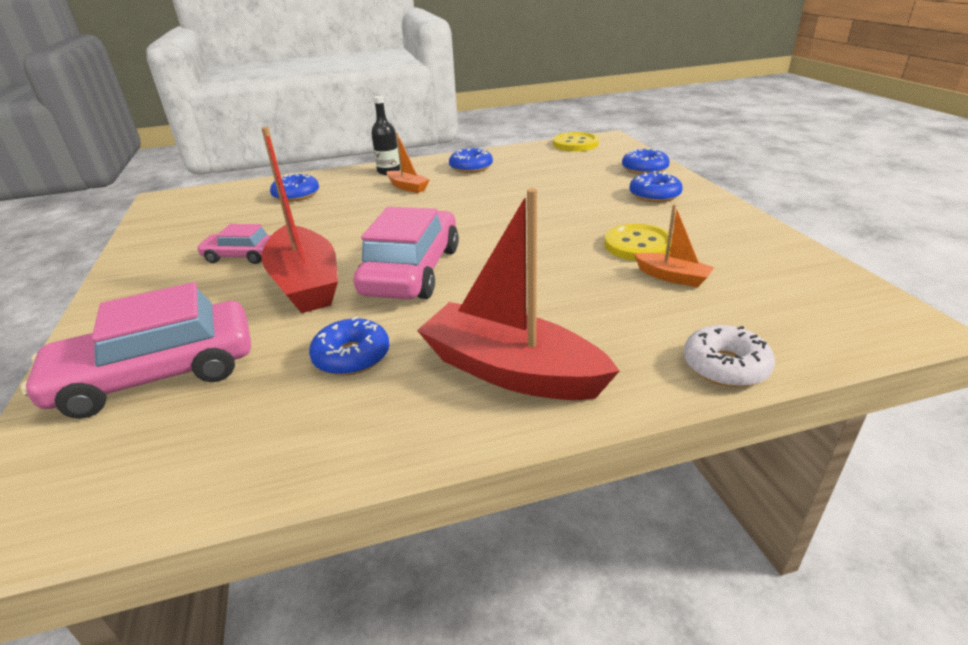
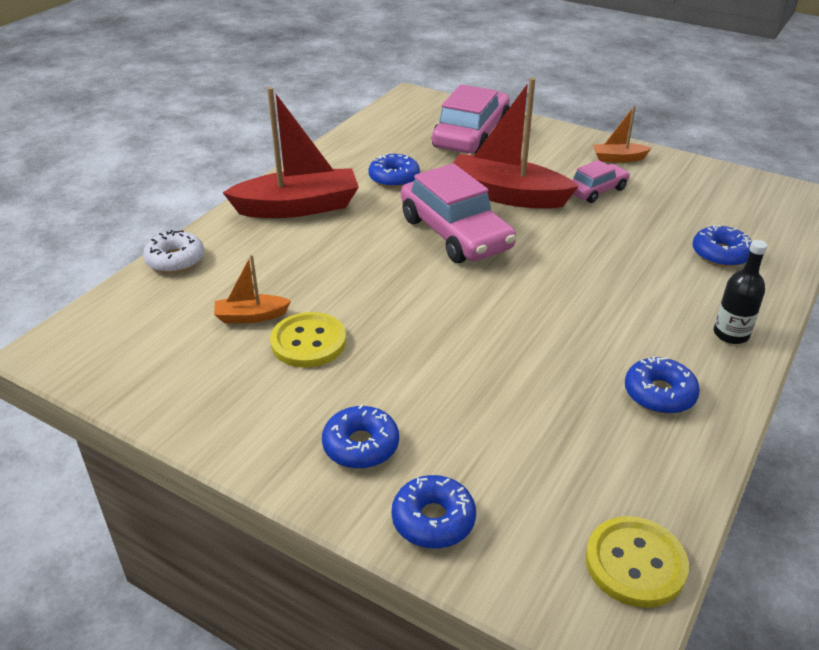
camera: 135 degrees right, 5 degrees up
(408, 187) = (649, 318): orange boat -> orange boat (618, 158)

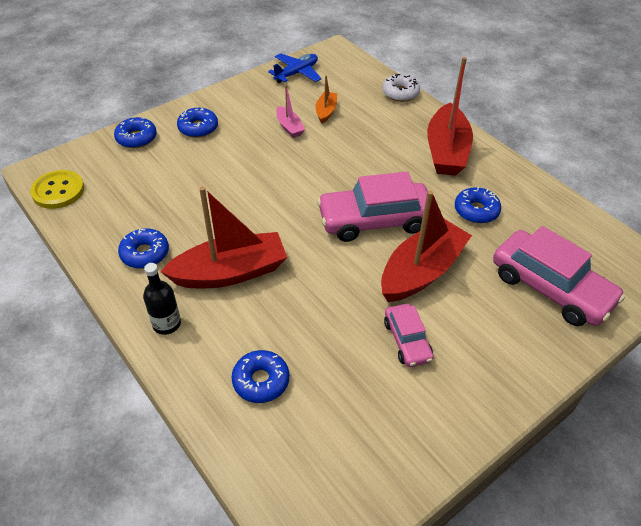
camera: 110 degrees right, 10 degrees up
(143, 376) = (296, 73): none -> blue plane
(308, 342) = (289, 127): yellow button -> pink boat
(618, 158) = (467, 393): orange boat -> none
(620, 312) = (230, 272): none -> red boat

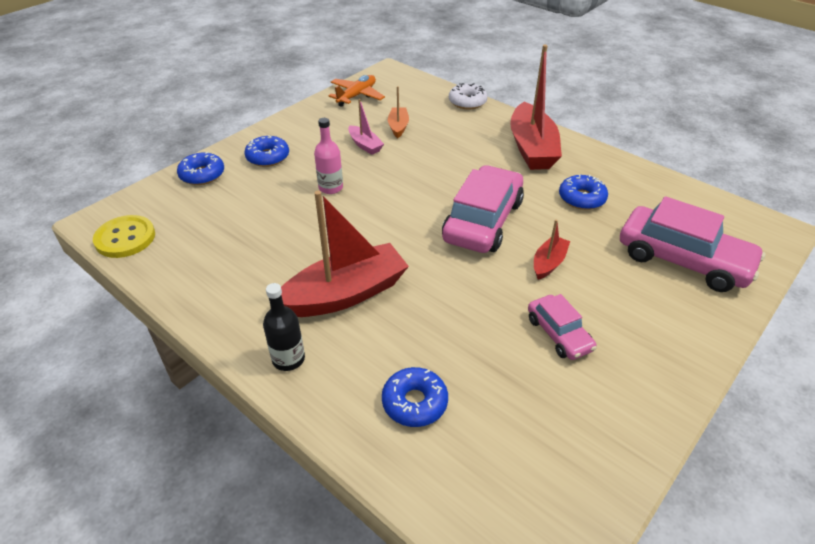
camera: 10 degrees left, 5 degrees down
(145, 253) = (243, 289): blue donut -> none
(246, 167) = (330, 187): none -> pink bottle
(296, 73) = (357, 96): blue plane -> orange plane
(374, 220) = (483, 221): pink car -> pink car turned 135 degrees clockwise
(421, 271) = (548, 263): red boat -> red boat, size x0.48

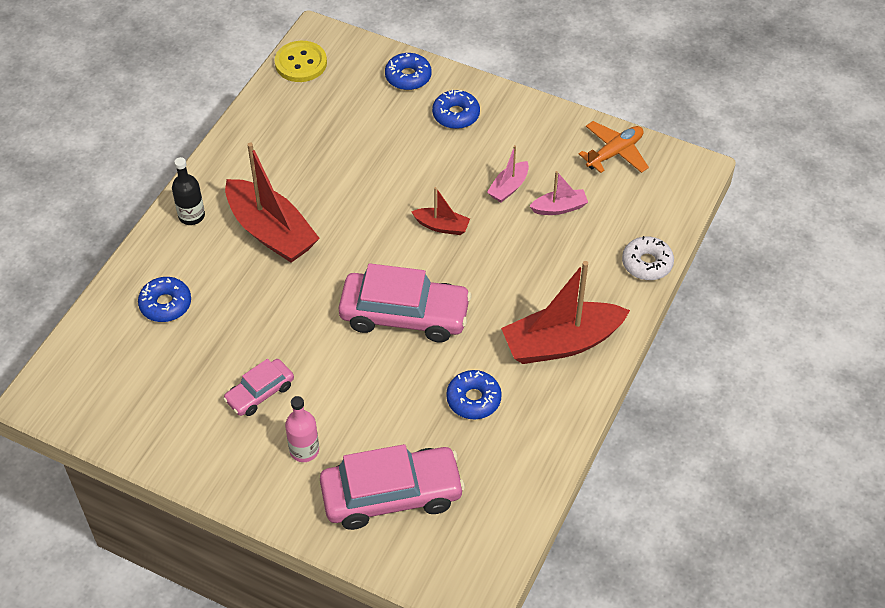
camera: 75 degrees right, 10 degrees up
(330, 187) = (420, 180): pink bottle -> pink bottle (304, 450)
(357, 96) = (615, 153): orange plane -> orange plane turned 60 degrees counterclockwise
(398, 127) = (559, 208): orange boat -> pink boat
(548, 263) = (354, 377): red boat -> red boat (441, 226)
(683, 260) = (391, 495): pink car -> pink car turned 120 degrees counterclockwise

